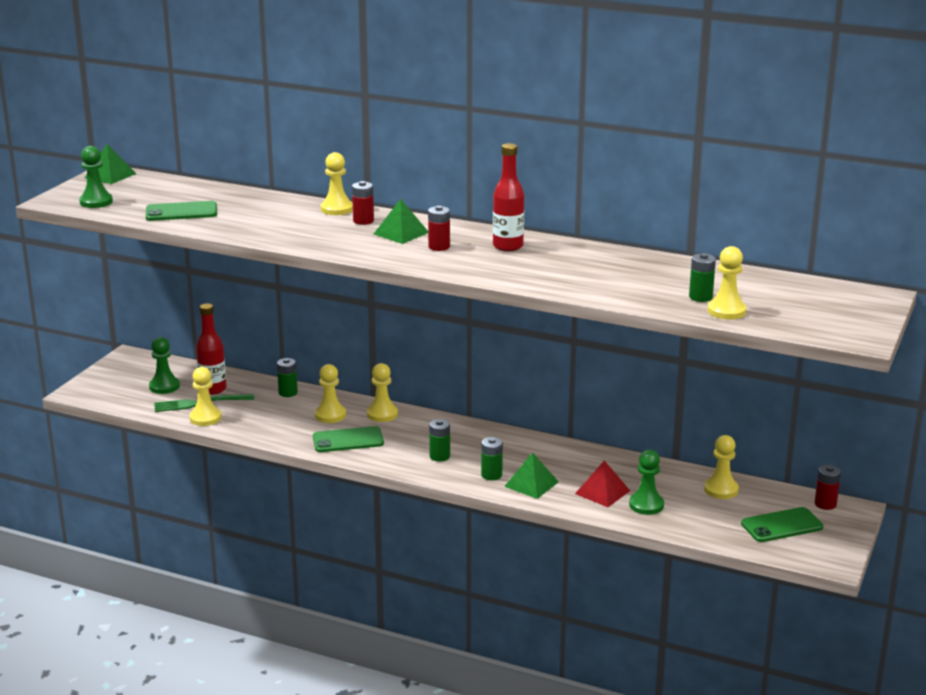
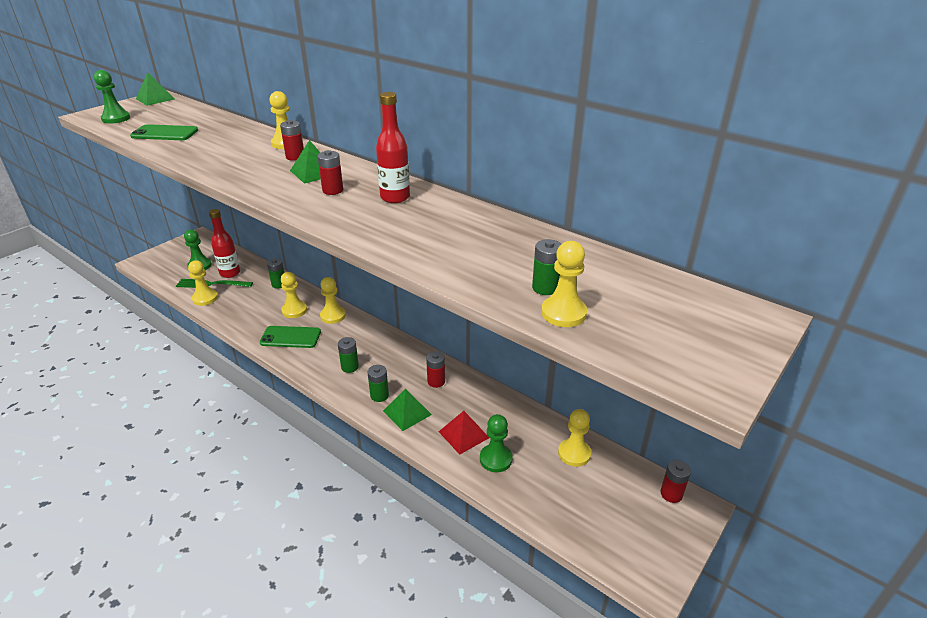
camera: 15 degrees right, 10 degrees up
(545, 455) = (436, 381): none -> red battery
(781, 525) = (616, 515): green phone -> none

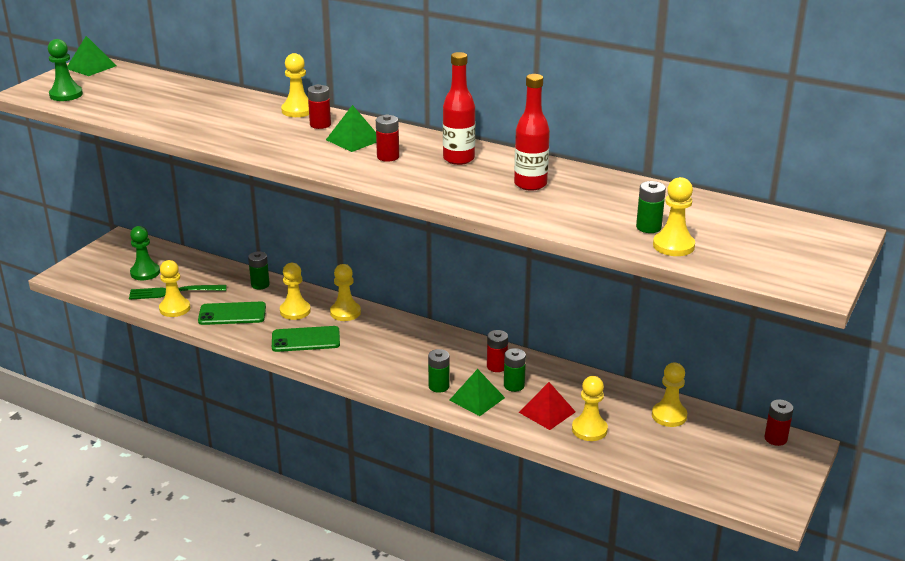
camera: 10 degrees left, 5 degrees down
(165, 133) = (144, 108): green phone -> green phone (232, 314)
(230, 273) = (190, 278): red bottle -> red bottle (530, 184)
(350, 367) = (391, 362): green battery -> green battery (514, 385)
(495, 459) = (589, 430): green pawn -> yellow pawn

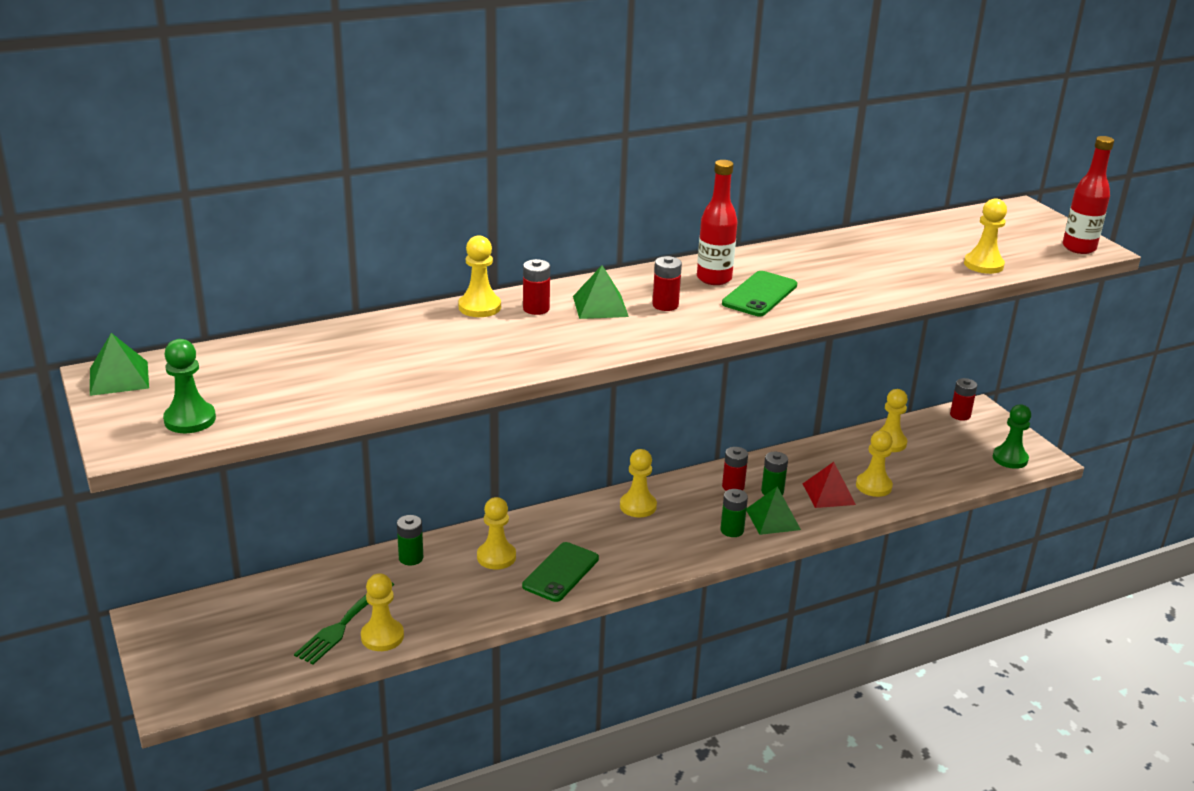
camera: 55 degrees left, 0 degrees up
(145, 273) = (266, 629): green pawn -> green pawn (1010, 458)
(232, 314) = (448, 600): green phone -> green phone (760, 294)
(345, 312) = (539, 527): yellow pawn -> yellow pawn (638, 506)
(530, 184) = (807, 271): red bottle -> red bottle (1079, 248)
(648, 227) = (942, 261): green battery -> none

